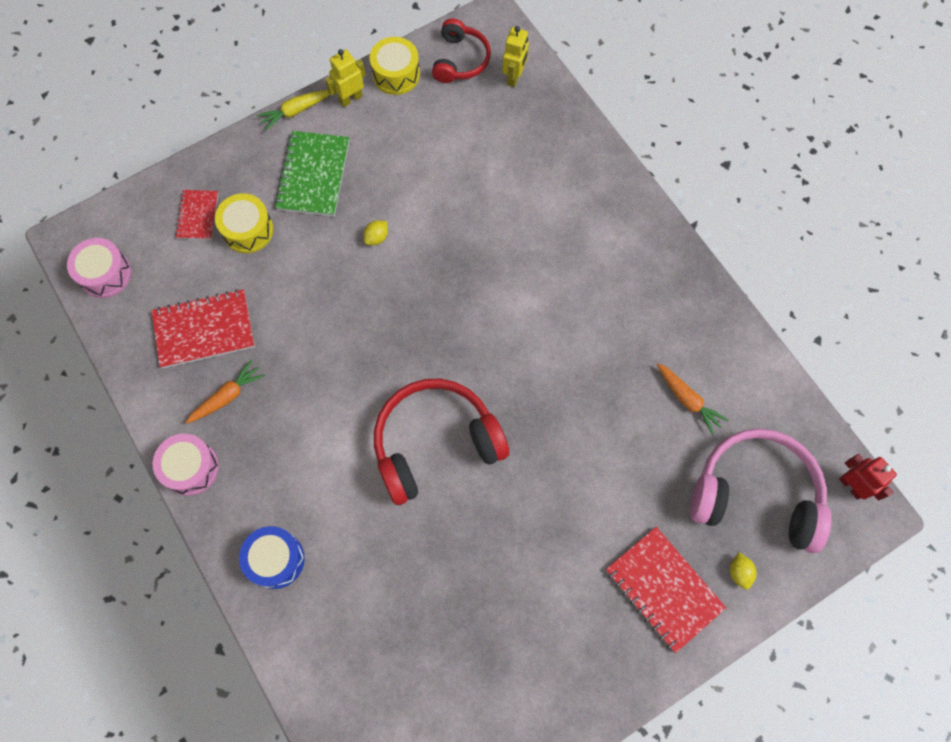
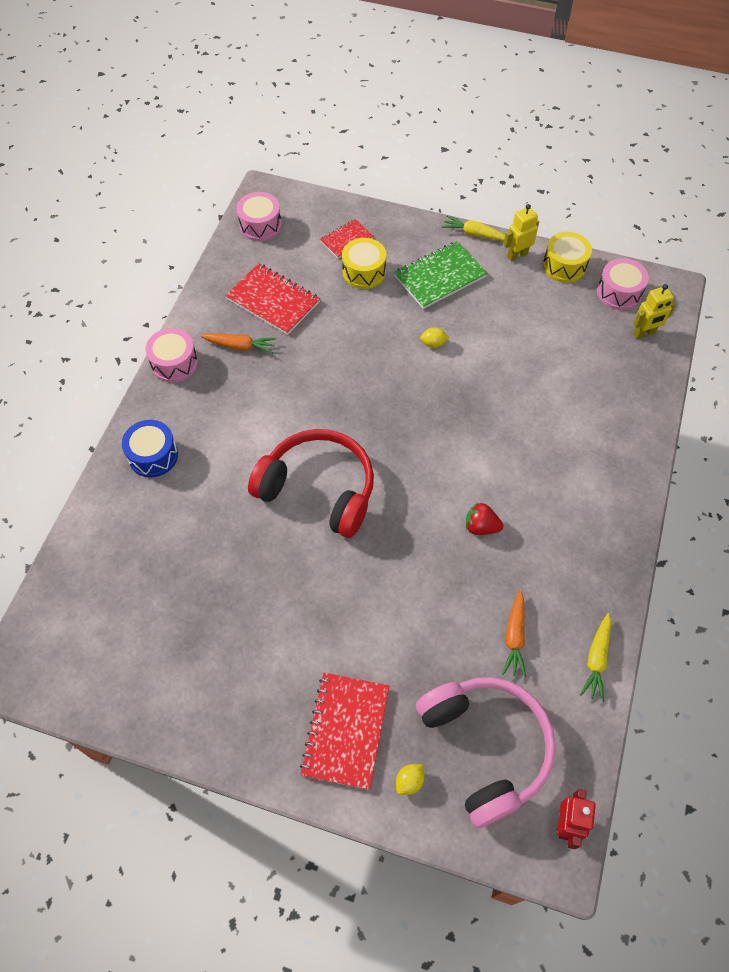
camera: 50 degrees right, 10 degrees down
(350, 98) = (517, 255): yellow robot -> yellow robot turned 45 degrees counterclockwise
(460, 60) = (619, 292): red headphones -> pink drum
(577, 346) = (481, 527): none -> red strawberry
(750, 357) = (596, 659): none -> yellow carrot

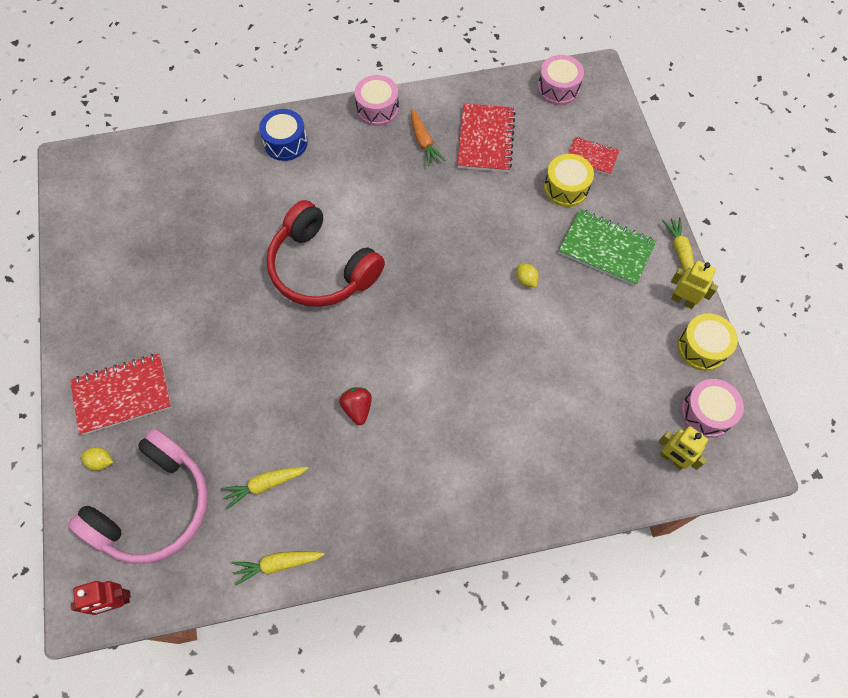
camera: 60 degrees right, 5 degrees up
(318, 489) = (322, 268): red headphones -> red headphones turned 135 degrees clockwise
(514, 636) = (265, 484): orange carrot -> yellow carrot

